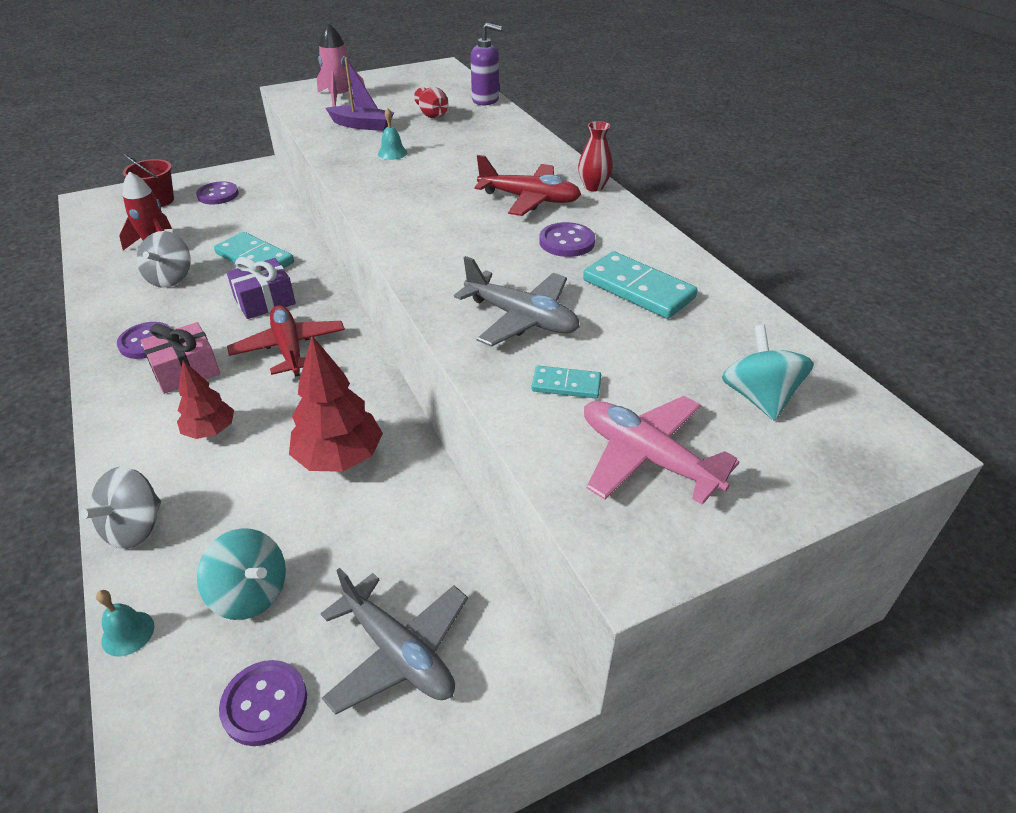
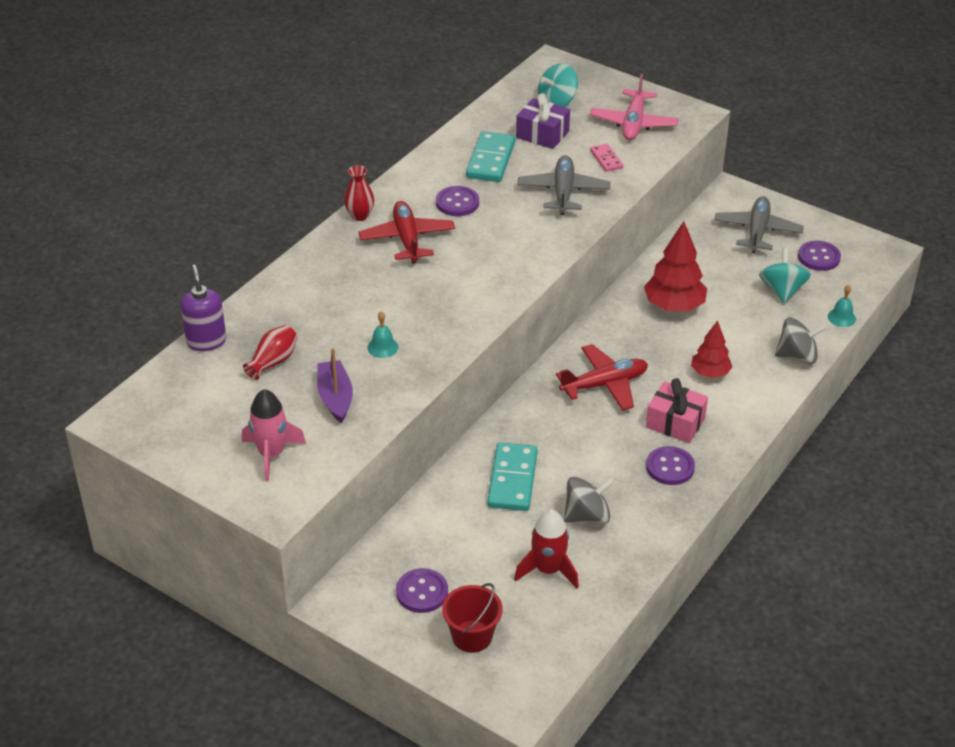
camera: 120 degrees left, 0 degrees up
(265, 301) = (564, 433): purple gift -> purple gift (542, 134)
(289, 348) = (604, 384): red plane -> red plane turned 150 degrees counterclockwise
(566, 385) = (606, 159): turquoise domino -> pink domino

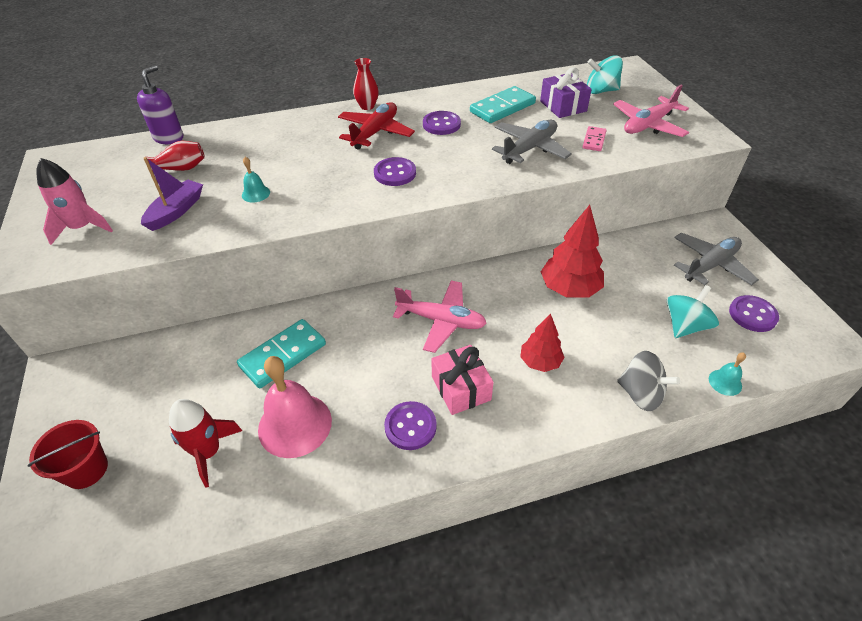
camera: 40 degrees right, 5 degrees up
(422, 592) = (111, 403): purple button -> purple button (395, 173)
(587, 516) = (295, 424): grey spinning top -> pink bell
(604, 384) = (441, 321): red plane -> pink plane

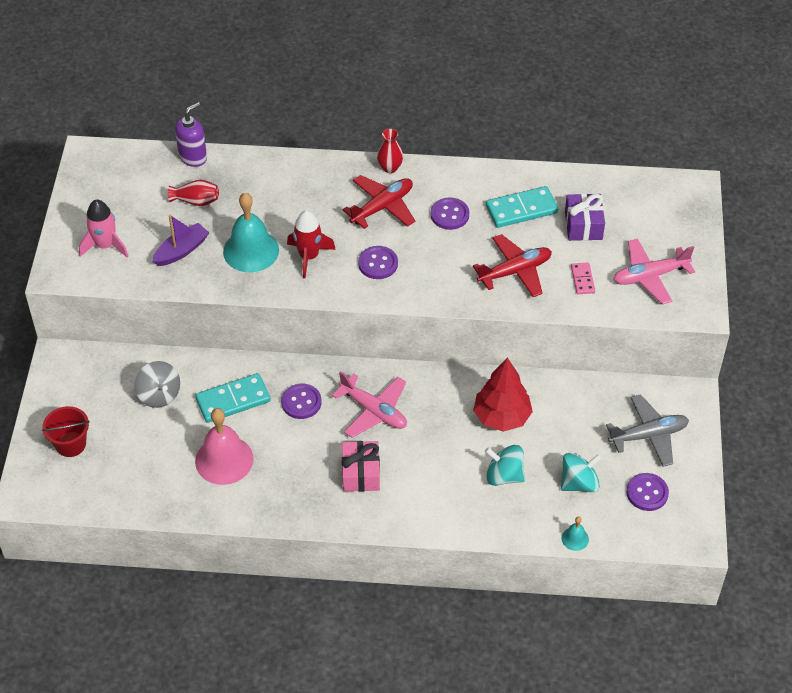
camera: 20 degrees right, 5 degrees up
(208, 452) = (156, 459): red rocket -> red rocket (309, 256)
(255, 193) = (251, 250): turquoise bell -> turquoise bell, size x2.20
(410, 426) = (308, 489): purple button -> purple button (301, 402)
(529, 149) = (515, 271): grey plane -> red plane
(540, 362) = (435, 473): red tree -> none
(594, 140) = (582, 279): pink domino -> pink domino turned 45 degrees counterclockwise
(601, 91) = (637, 215): turquoise spinning top -> turquoise spinning top (504, 475)
(640, 394) = (499, 525): grey spinning top -> grey spinning top (159, 395)

